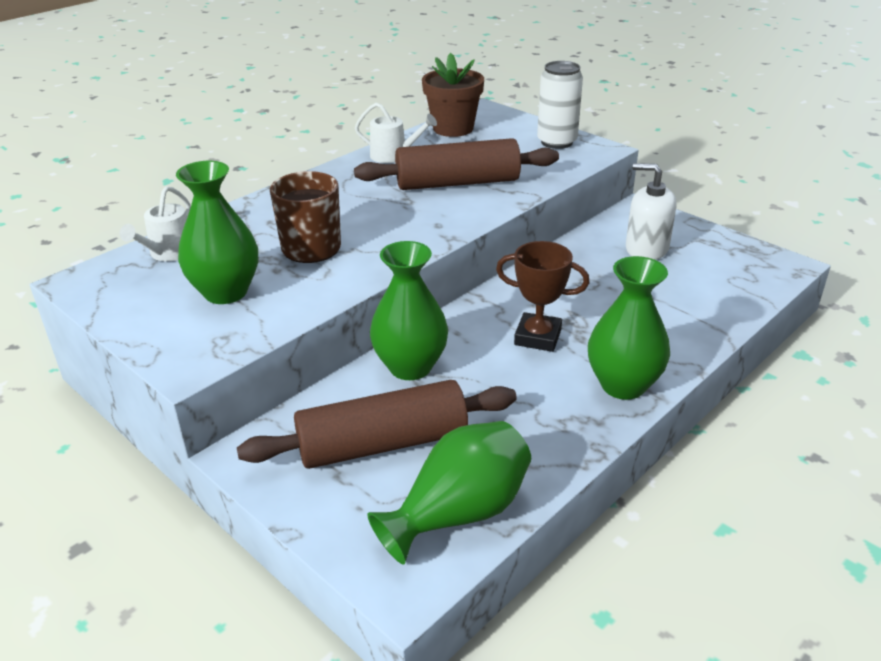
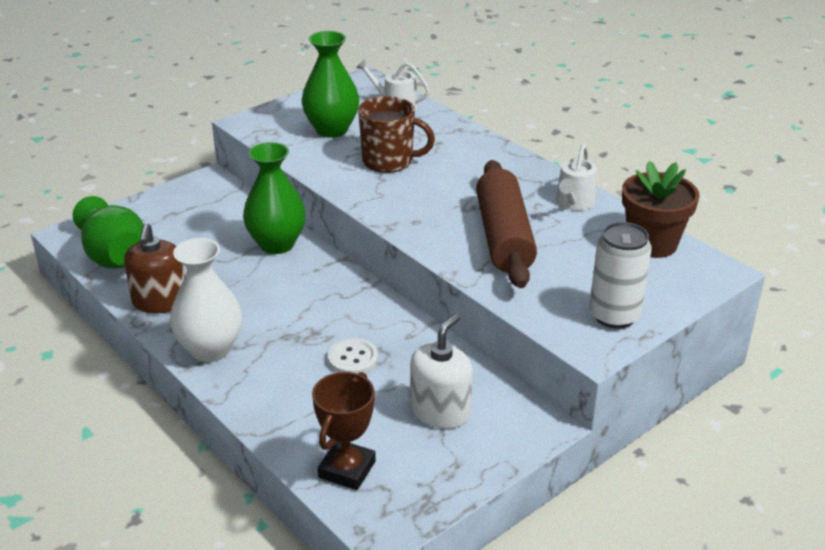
camera: 95 degrees right, 0 degrees up
(383, 444) = (194, 230): brown rolling pin -> none
(538, 337) = (295, 311): brown trophy -> brown trophy (347, 469)
(550, 443) = (160, 301): none -> brown soap dispenser
(599, 295) = (352, 359): none -> white button
(623, 385) = (210, 349): green vase -> white vase

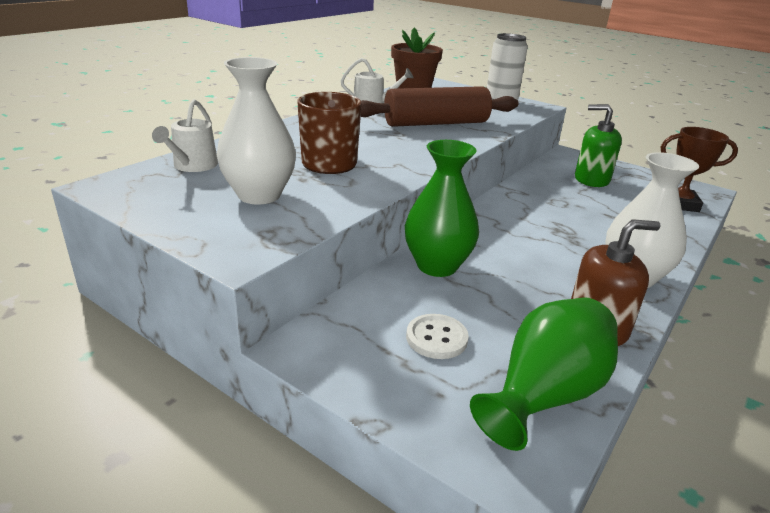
camera: 105 degrees left, 5 degrees down
(331, 130) = (259, 195): green vase -> white vase
(352, 359) = (572, 211): white button -> white button (436, 338)
(440, 411) = (591, 179): white soap dispenser -> green soap dispenser

